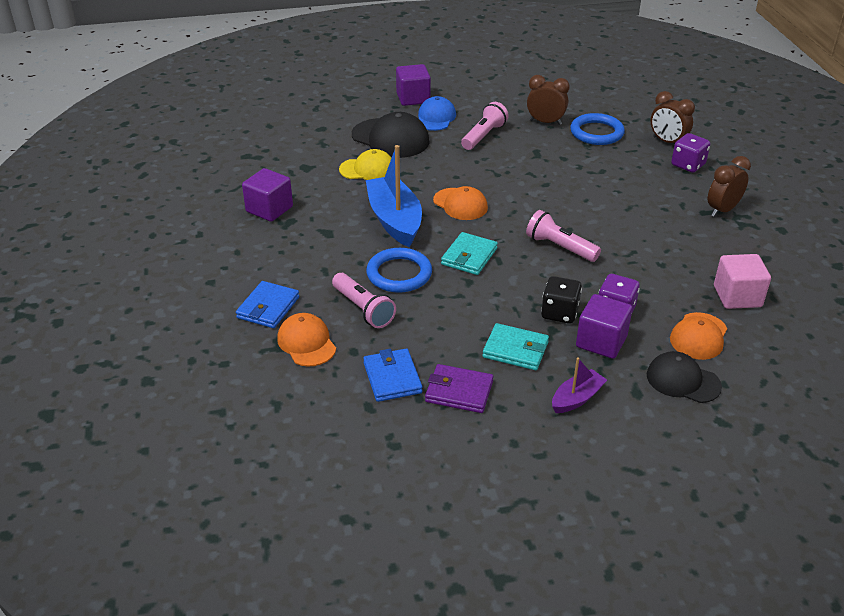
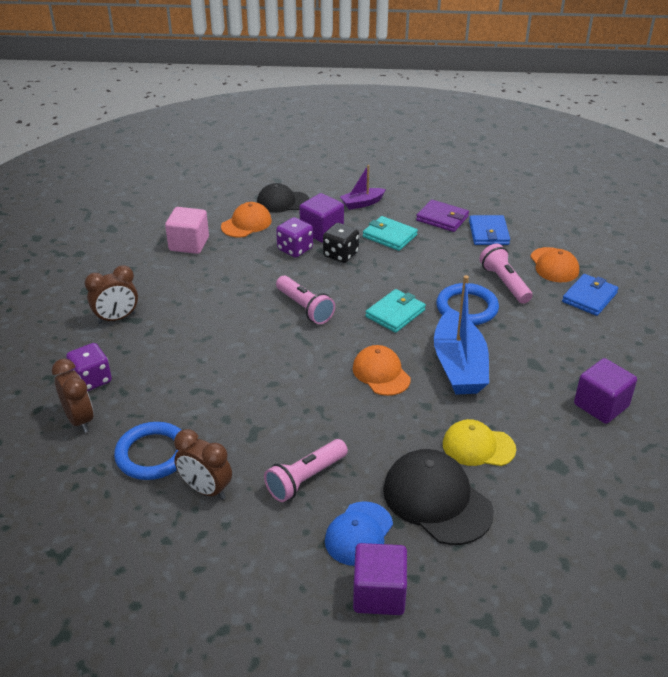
camera: 165 degrees left, 0 degrees up
(683, 380) = (282, 202): black cap -> black cap turned 135 degrees clockwise

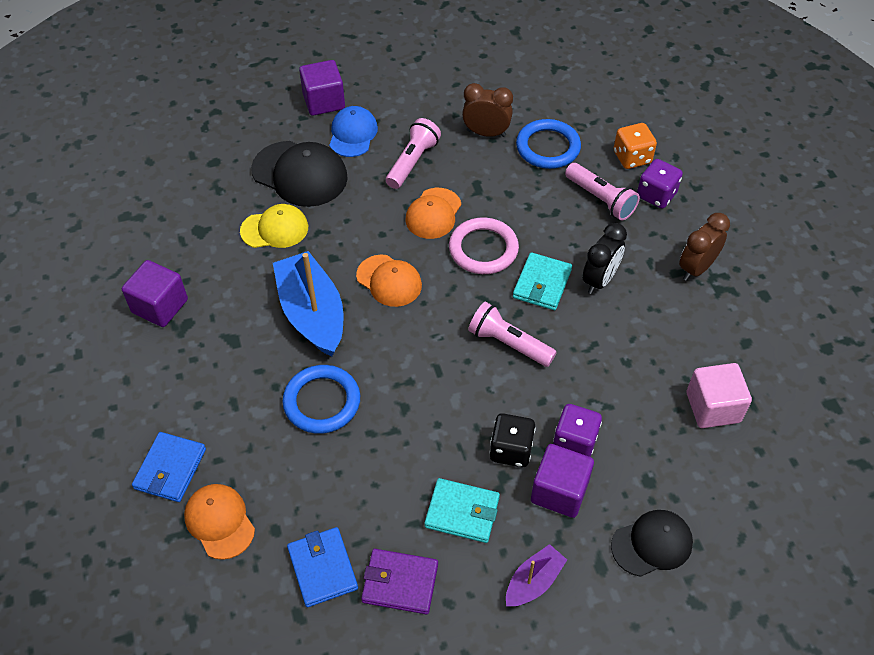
camera: 160 degrees right, 15 degrees up
(79, 420) = (632, 157): brown clock -> orange dice
(201, 330) = (599, 280): none -> black clock
(246, 223) = (669, 474): orange cap -> orange cap (433, 213)
(283, 377) = (483, 249): none -> pink ring
(395, 313) = (403, 367): turquoise wallet -> turquoise wallet (542, 284)
(504, 283) = (282, 462): pink flashlight -> pink flashlight (600, 199)

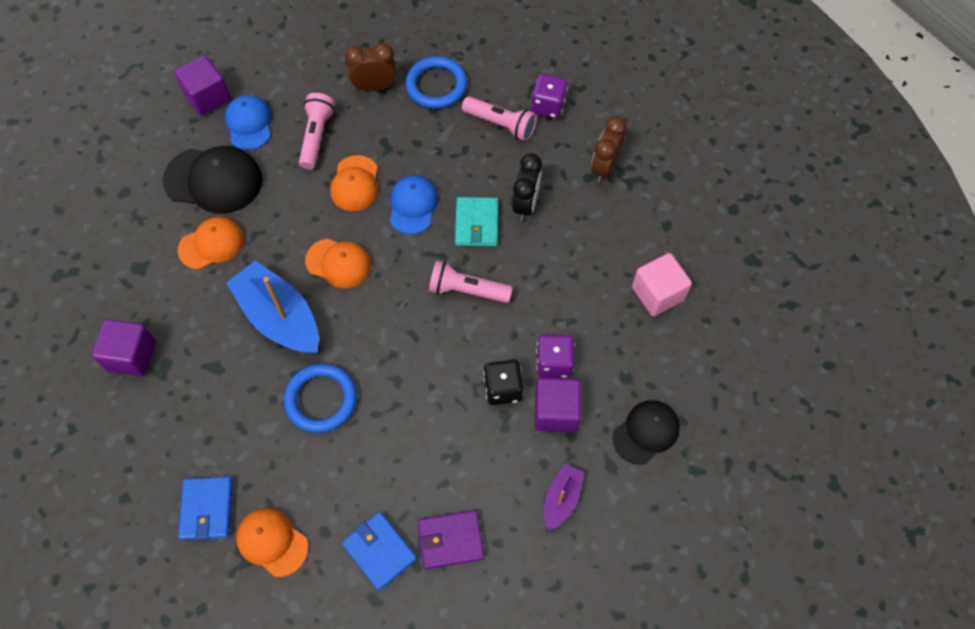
camera: 20 degrees left, 10 degrees up
(275, 229) = (211, 244): yellow cap -> orange cap
(462, 512) = (481, 459): turquoise wallet -> none
(483, 249) = (413, 205): pink ring -> blue cap
(632, 157) = (515, 74): orange dice -> none

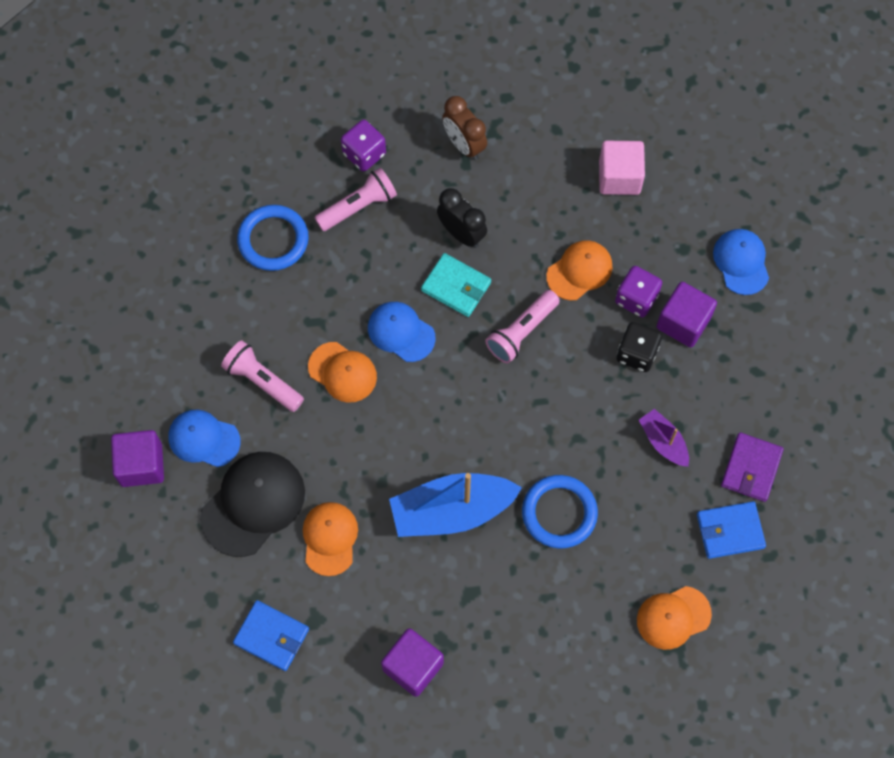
camera: 60 degrees left, 5 degrees up
(207, 509) = (612, 661): blue wallet -> blue wallet (271, 636)
(338, 263) = (424, 430): orange cap -> orange cap (579, 271)
(375, 87) = (237, 297): brown clock -> none
(561, 499) = (763, 361): purple boat -> purple boat (663, 442)
(646, 432) = (741, 262): black cap -> blue cap

